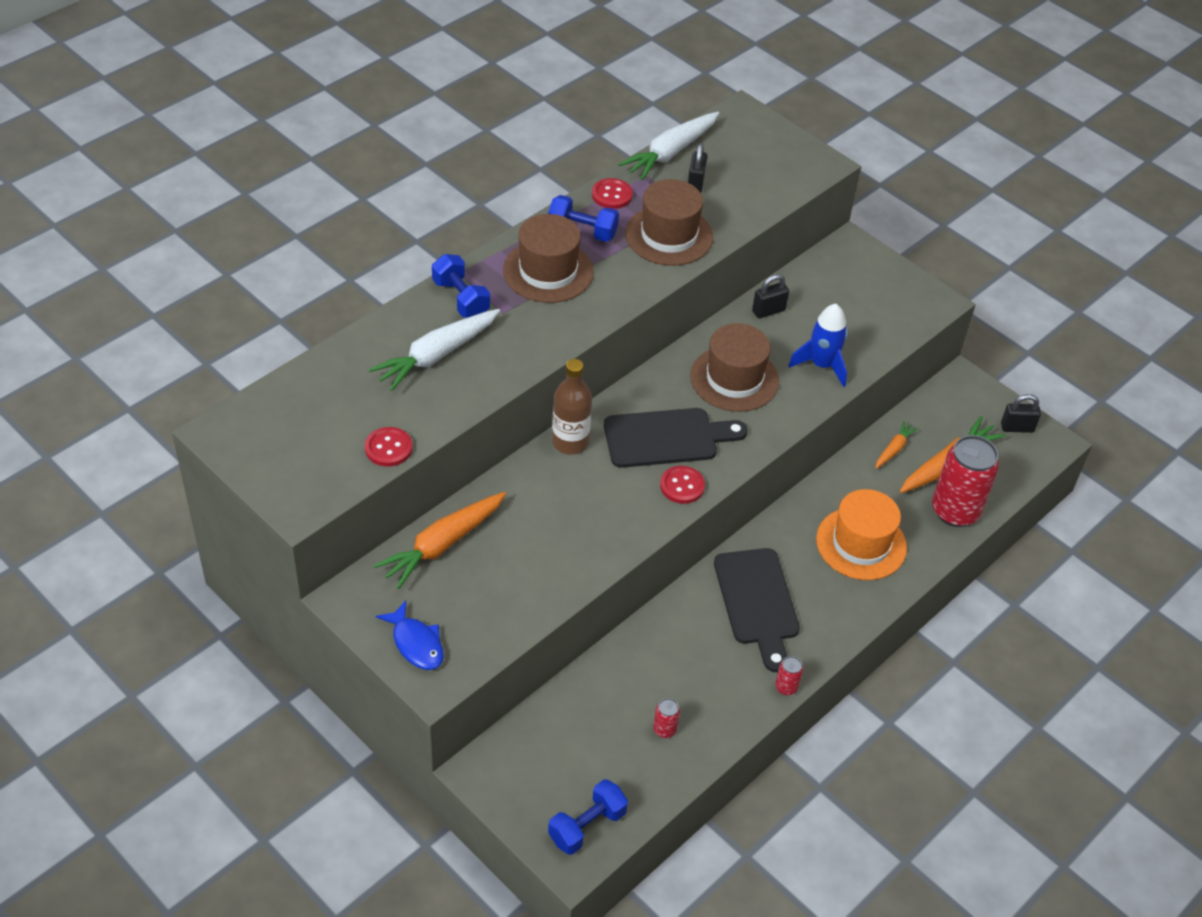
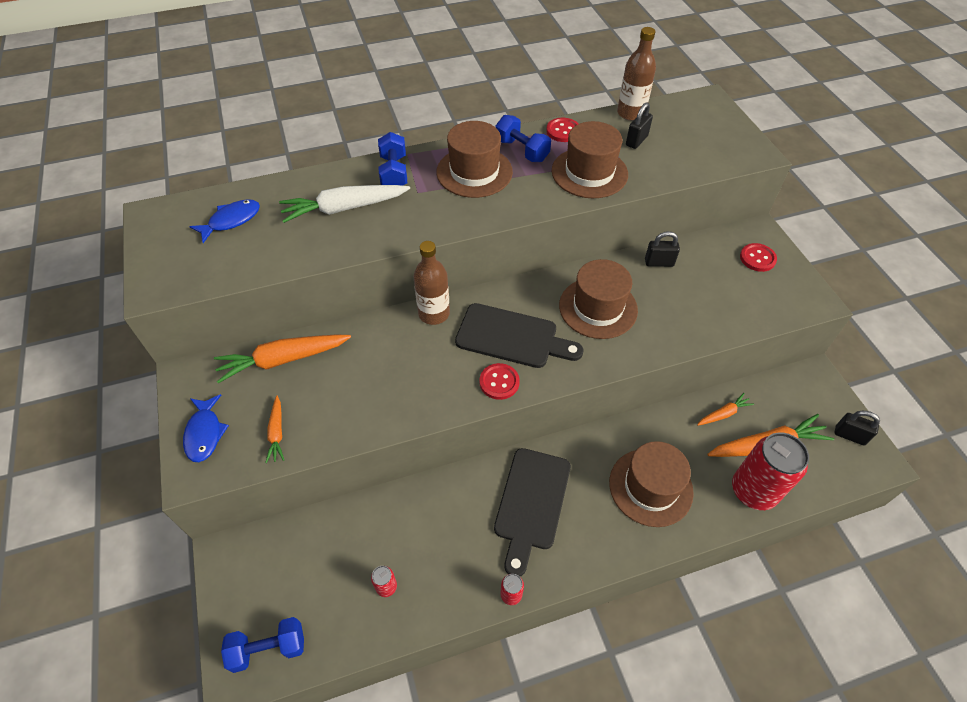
camera: 30 degrees right, 5 degrees up
(320, 409) = (231, 221): none -> blue fish
(388, 448) = (253, 267): red button -> red button (757, 258)
(492, 614) = (277, 432): none -> orange carrot
(670, 152) = (630, 113): white carrot -> brown bottle
(822, 365) = (680, 321): blue rocket -> none
(861, 543) = (650, 487): orange hat -> brown hat

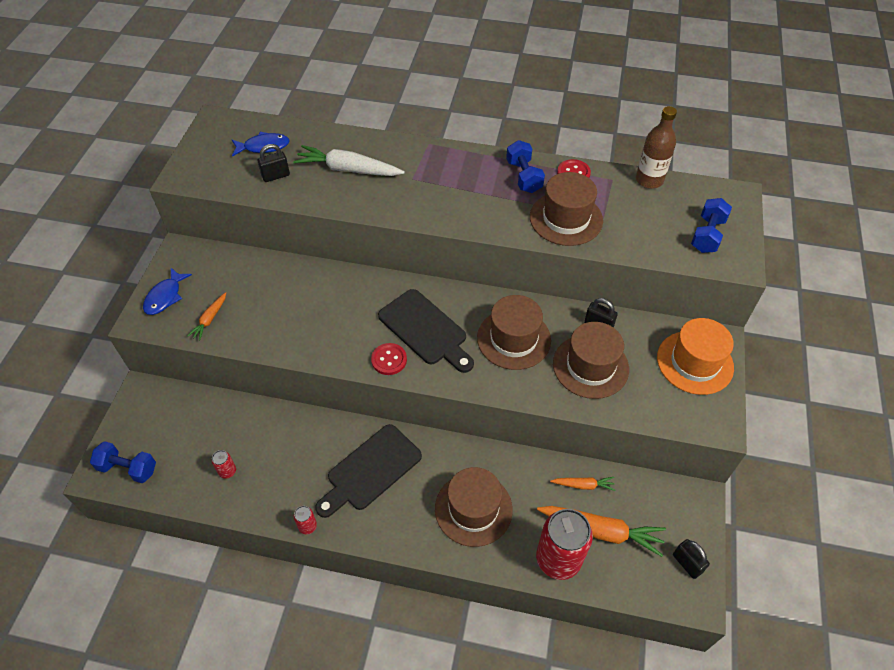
camera: 30 degrees right, 0 degrees up
(283, 360) = (249, 269): orange carrot -> none
(394, 173) = (406, 155): blue dumbbell -> blue dumbbell (707, 235)
(434, 313) = (380, 283): brown bottle -> none
(474, 172) = (470, 180): brown hat -> brown hat (590, 366)
(636, 141) = (632, 207): black padlock -> black padlock (276, 176)
(757, 258) = (695, 362): red button -> orange hat

